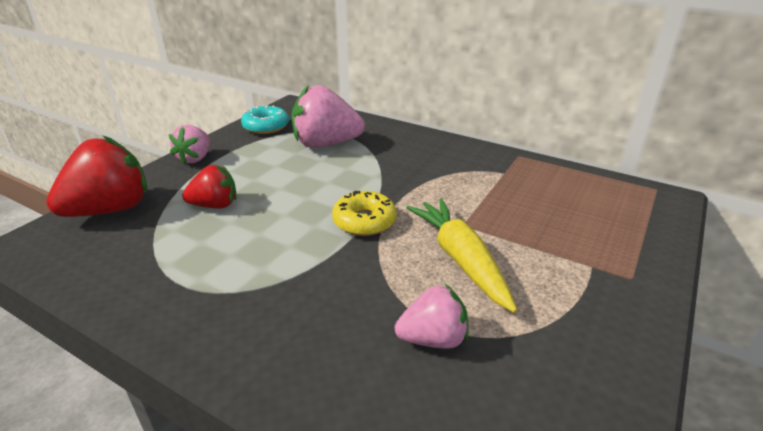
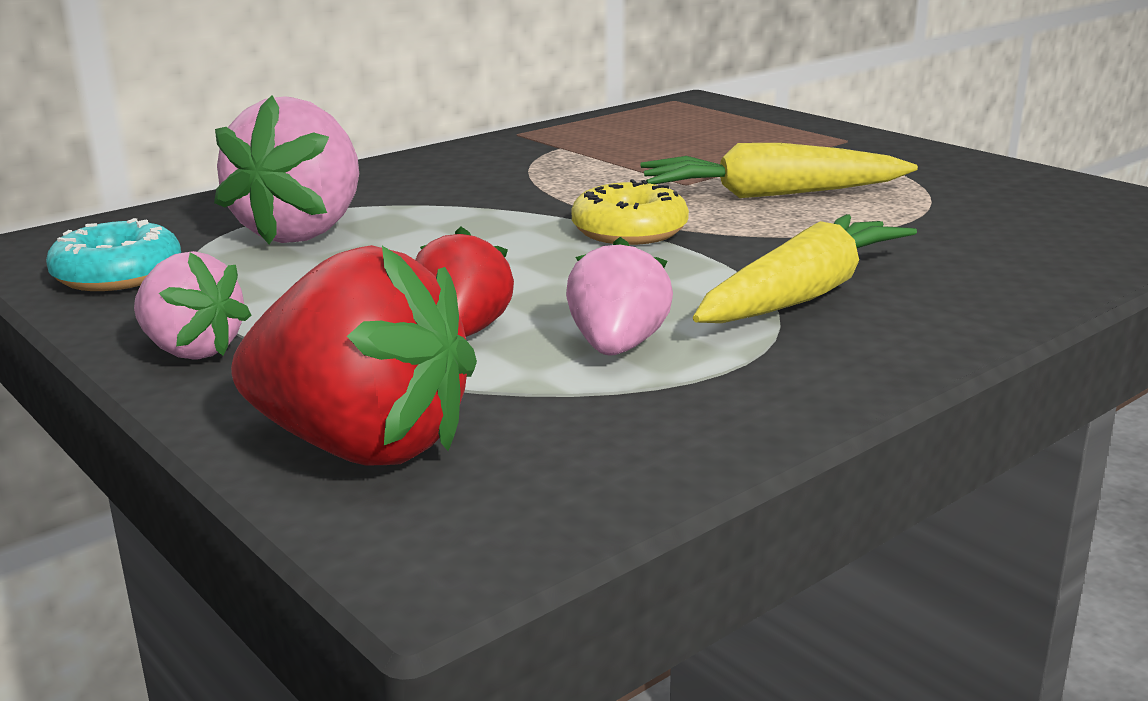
camera: 70 degrees left, 10 degrees down
(110, 210) = (362, 446): red strawberry -> red strawberry turned 135 degrees clockwise
(281, 295) = (803, 295): none -> yellow carrot
(433, 339) = (929, 226): pink strawberry -> pink strawberry (617, 347)

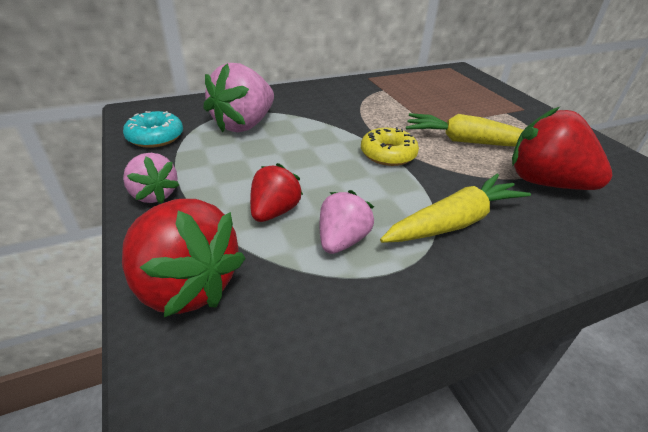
camera: 15 degrees right, 15 degrees up
(931, 226) = (545, 182): none -> red strawberry

